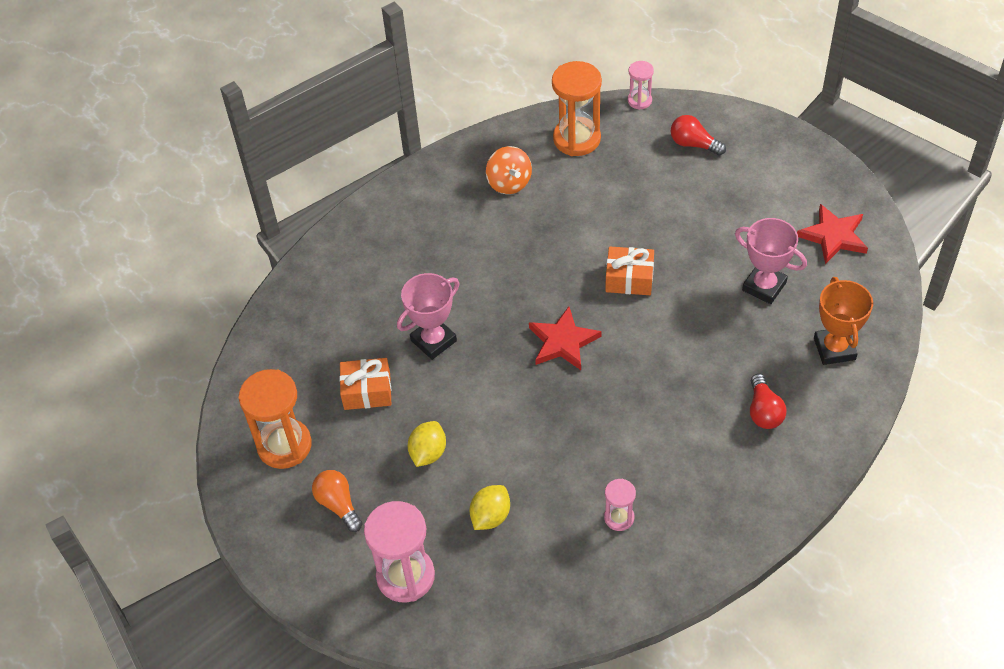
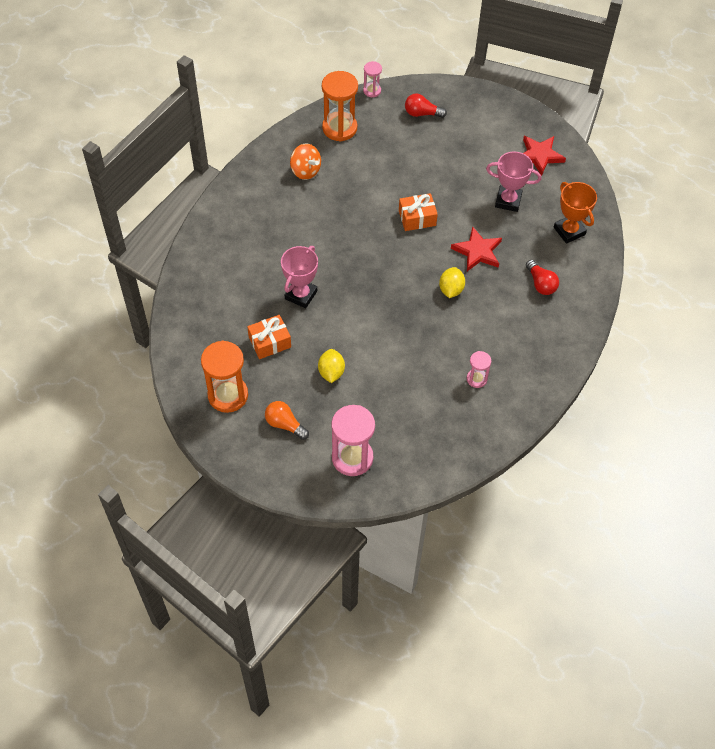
camera: 25 degrees left, 5 degrees up
(490, 516) = (392, 402): yellow lemon -> yellow lemon (451, 289)
(563, 342) = (390, 272): red star -> red star (477, 251)

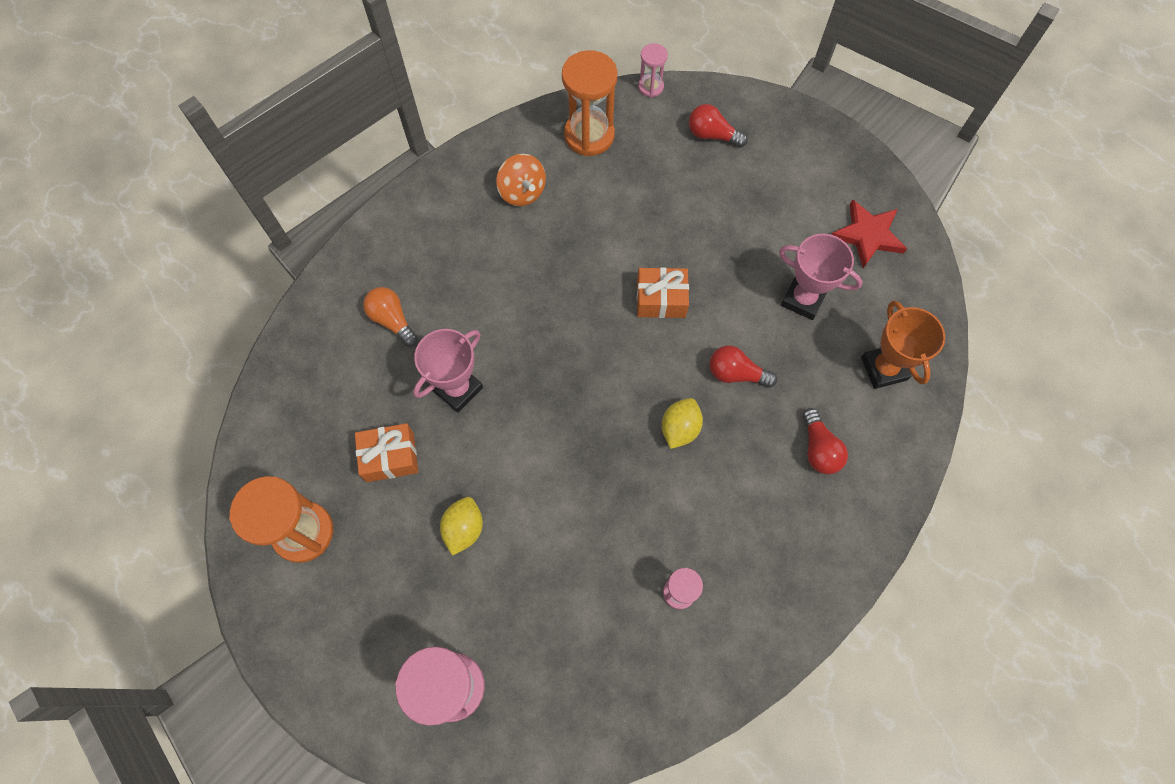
camera: 15 degrees right, 10 degrees up
(285, 424) = (370, 602): orange light bulb -> orange light bulb (392, 320)
(477, 251) = (736, 374): red star -> red light bulb

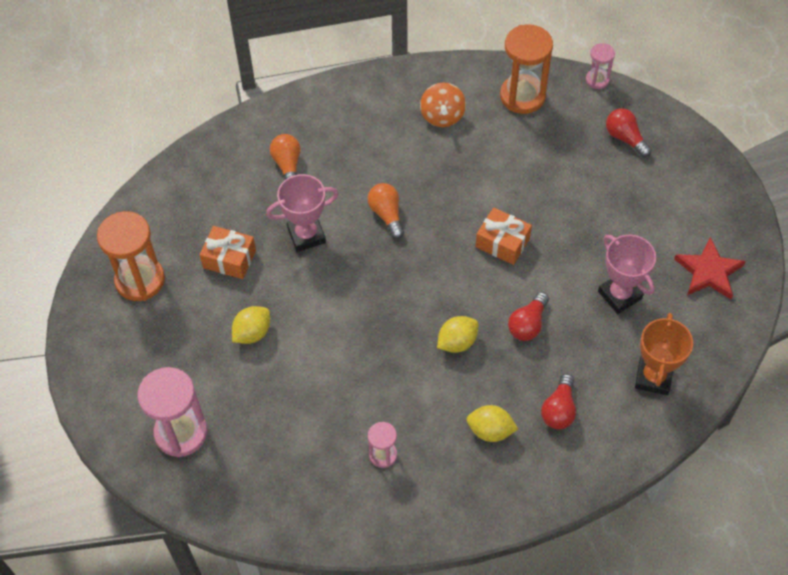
camera: 30 degrees right, 10 degrees down
(528, 325) = (387, 214): none -> orange light bulb
(736, 374) = (528, 324): red light bulb -> red light bulb turned 105 degrees counterclockwise
(768, 507) = (490, 431): none -> yellow lemon

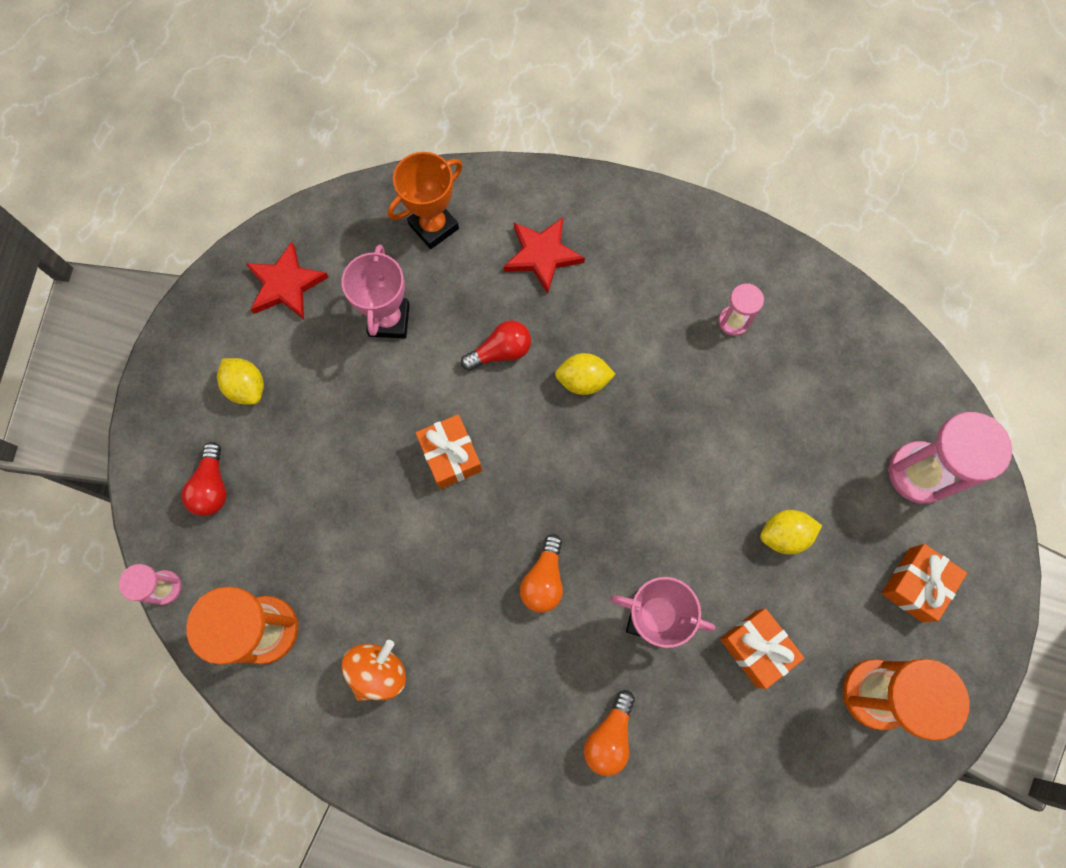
camera: 145 degrees left, 15 degrees up
(146, 358) = (915, 584): none -> orange gift
(490, 431) = (619, 278): yellow lemon -> yellow lemon (247, 387)
(559, 410) = (542, 255): red light bulb -> red star

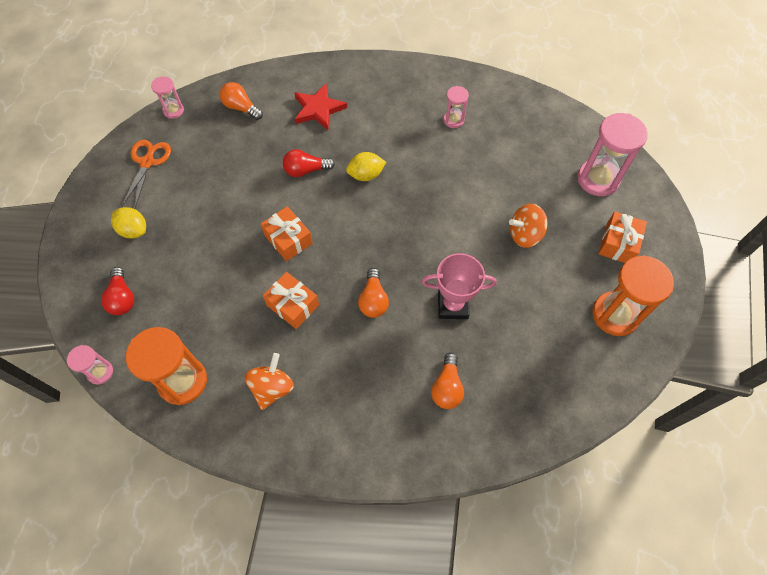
camera: 15 degrees left, 10 degrees down
(286, 284) = (147, 162): red star -> orange scissors
(338, 208) = (173, 110): none -> pink hourglass
(389, 320) = (225, 168): pink trophy -> none
(433, 226) = (241, 108): orange trophy -> orange light bulb
(500, 352) = (306, 170): red light bulb -> red light bulb turned 150 degrees counterclockwise
(756, 648) = (529, 307): orange gift -> orange gift (292, 305)
(784, 535) = (525, 235): yellow lemon -> orange spinning top

